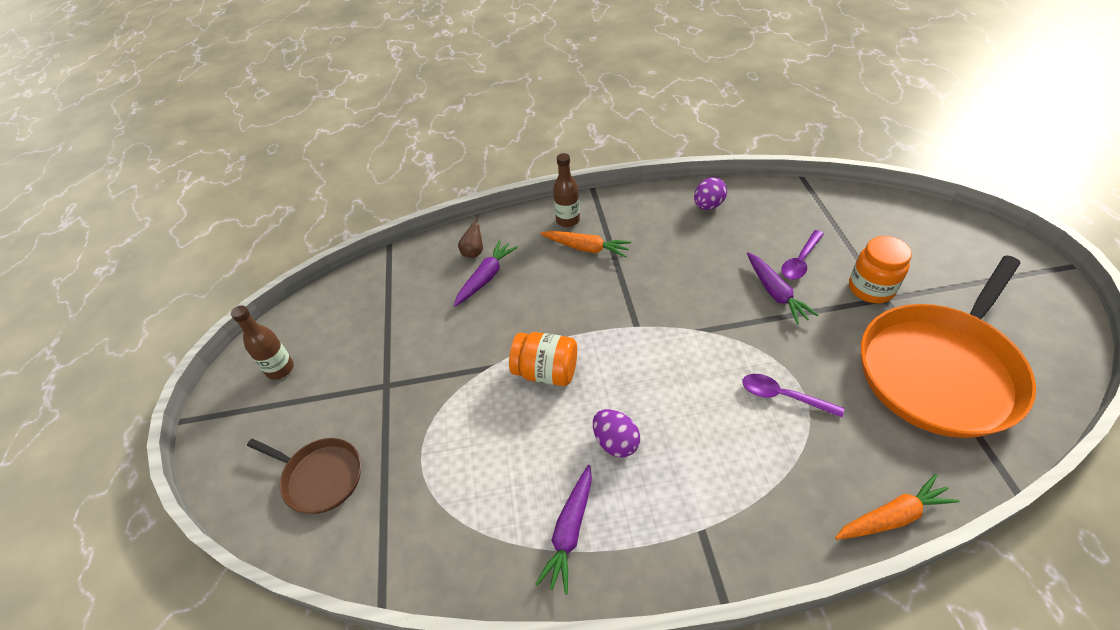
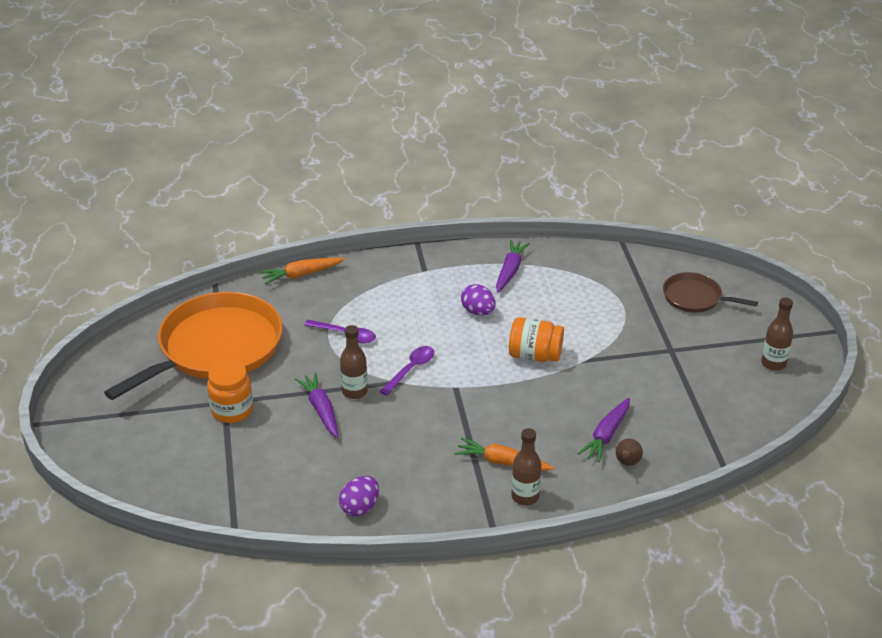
camera: 175 degrees right, 10 degrees down
(746, 316) = (354, 392): none -> brown bottle
(800, 261) = (284, 439): purple spoon -> purple spoon (410, 369)

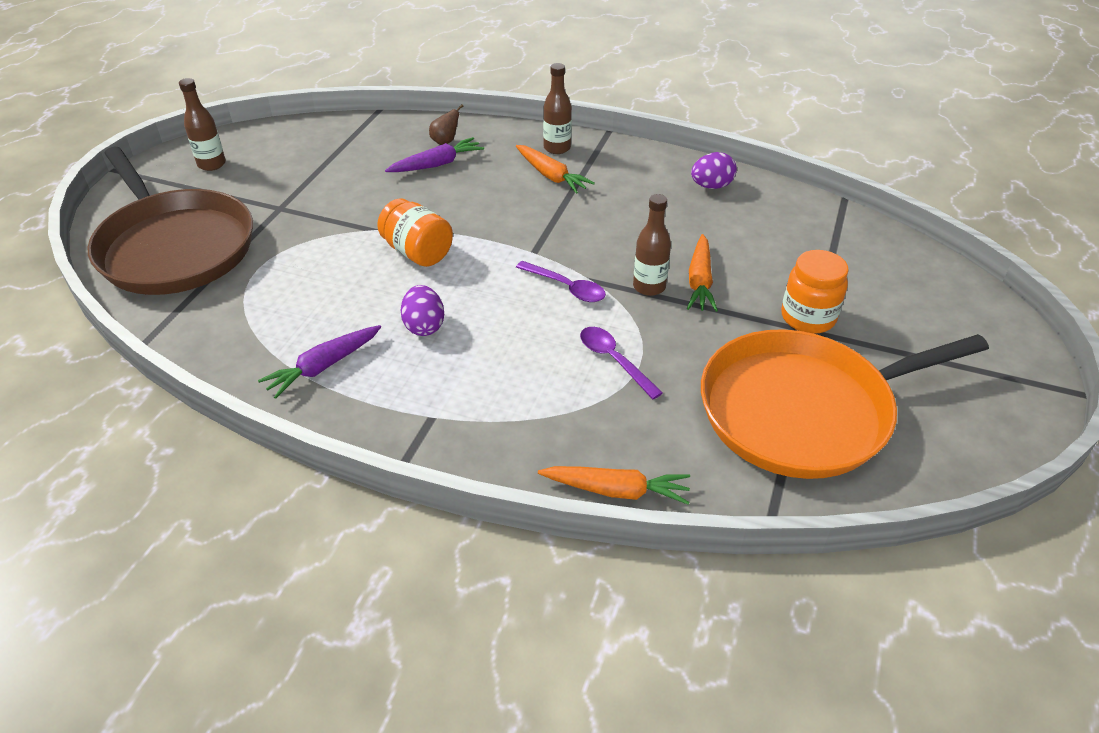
camera: 150 degrees left, 5 degrees up
(321, 410) = (700, 281): purple carrot -> orange carrot
(410, 369) = (566, 287): purple spoon -> purple spoon turned 120 degrees counterclockwise
(695, 298) = (174, 247): brown pan -> brown pan, size x2.02

